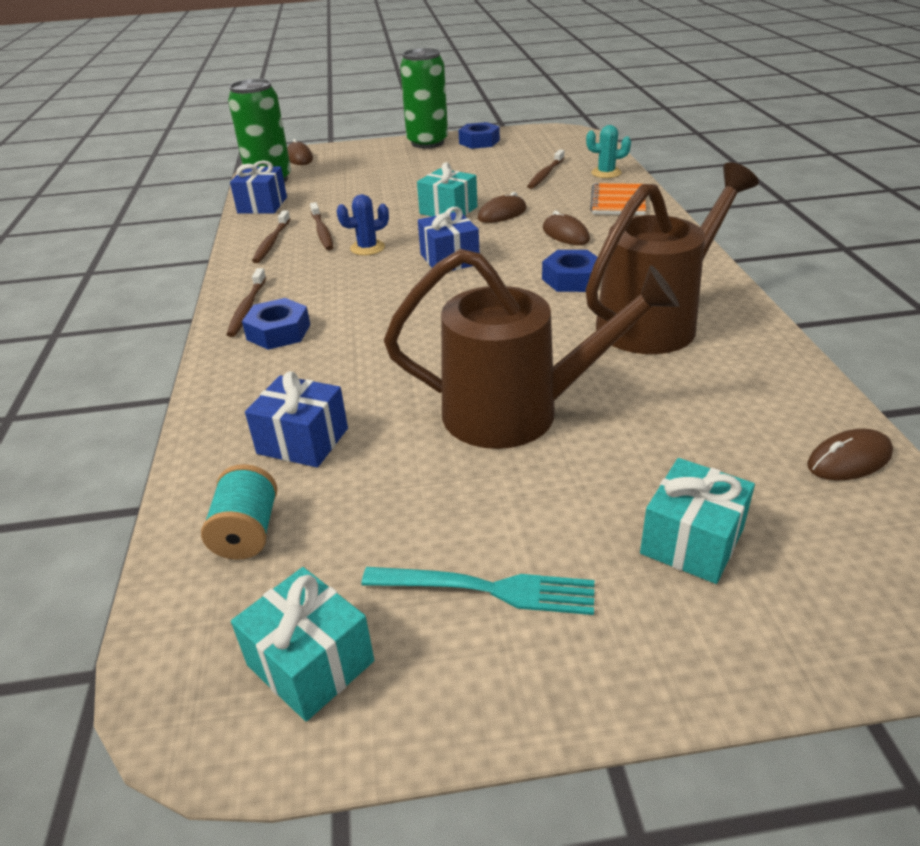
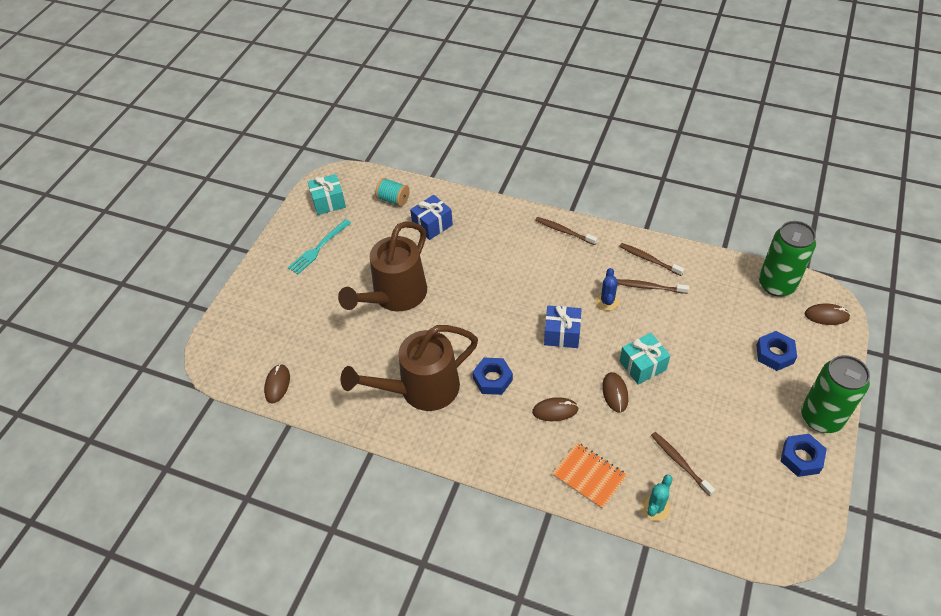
camera: 120 degrees right, 15 degrees up
(262, 205) = (722, 269): blue gift -> none
(278, 332) = (528, 237): blue nut -> blue nut (774, 354)
(656, 320) = (420, 390): brown watering can -> brown watering can turned 75 degrees clockwise
(692, 541) = (289, 308): turquoise gift -> none

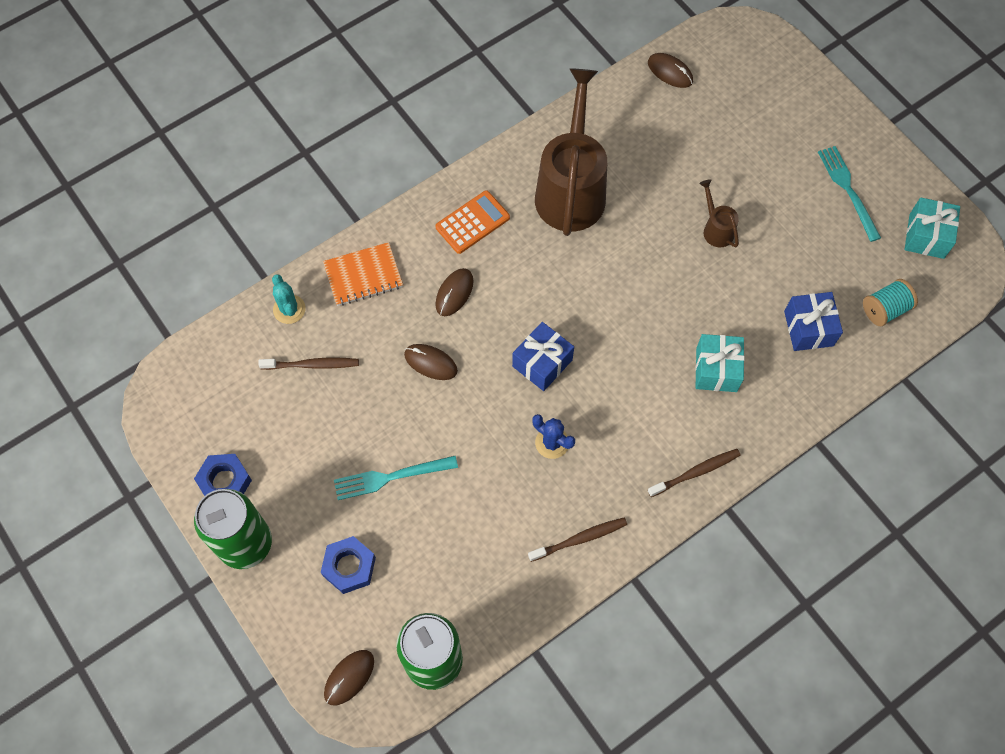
camera: 120 degrees right, 15 degrees up
(394, 297) = (716, 229): brown watering can -> brown watering can, size x0.43
(492, 379) = (535, 260): blue nut -> none
(492, 433) = (472, 222): none -> orange calculator
(642, 365) = (441, 415): turquoise gift -> turquoise gift (716, 370)
(649, 287) = (538, 506): brown toothbrush -> none
(706, 368) = (389, 477): none -> turquoise fork

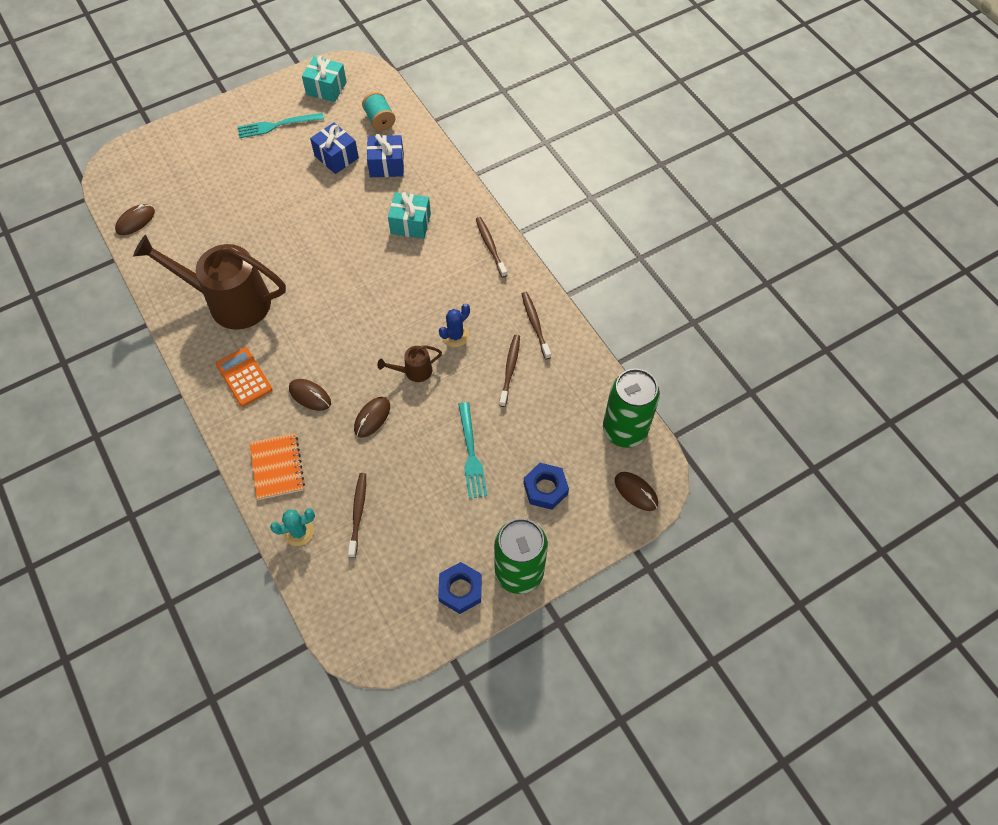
camera: 85 degrees left, 5 degrees down
(510, 513) = (510, 369): none -> brown toothbrush
(542, 363) = (386, 336): blue gift -> blue gift (336, 157)
(716, 229) = (291, 209): brown watering can -> brown watering can (413, 371)

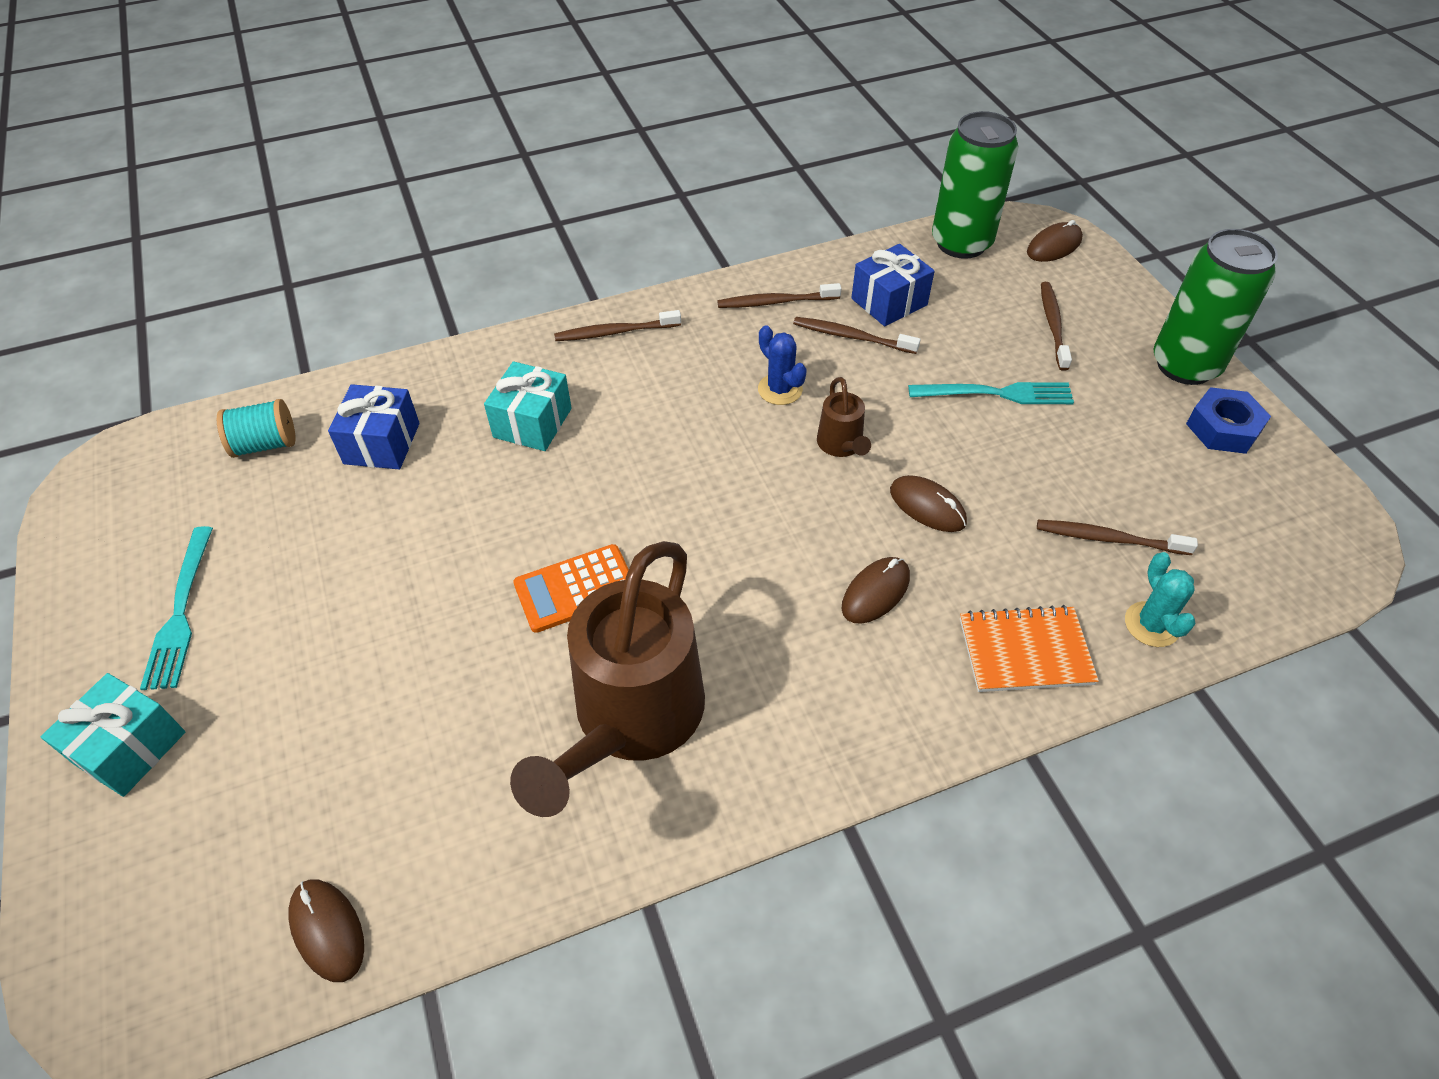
camera: 80 degrees left, 10 degrees down
(244, 377) = (822, 699): orange calculator -> orange calculator (576, 589)
(326, 88) = (127, 521): turquoise gift -> turquoise gift (130, 748)
(336, 157) = (323, 516): blue gift -> blue gift (889, 302)
(545, 488) = (1053, 325): blue nut -> brown toothbrush

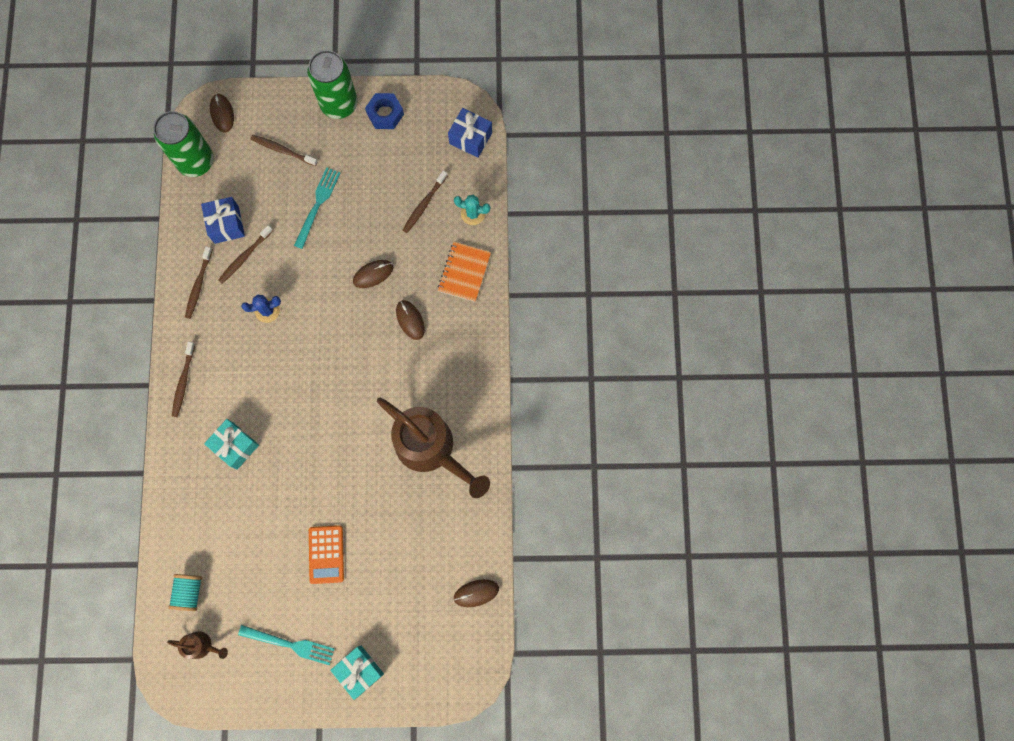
camera: 70 degrees left, 25 degrees up
(382, 443) = (216, 529): blue gift -> blue gift (470, 138)
(576, 589) = (353, 453): orange calculator -> orange calculator (326, 554)
(841, 446) = (319, 296): brown watering can -> brown watering can (203, 645)

